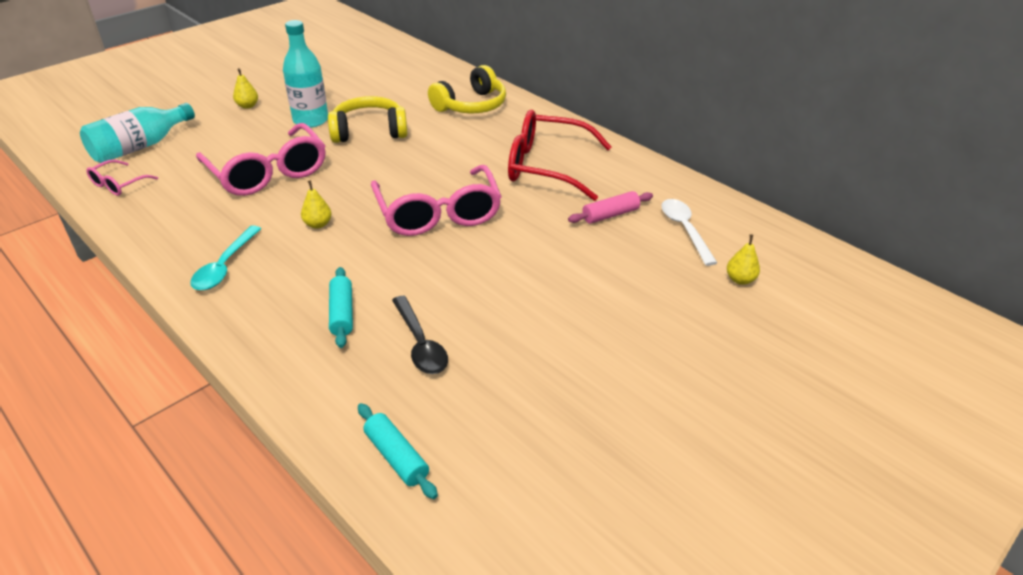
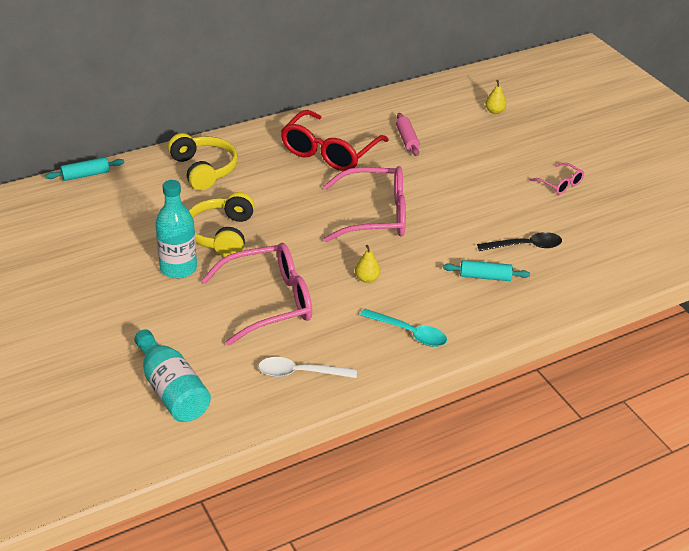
camera: 75 degrees left, 0 degrees up
(118, 184) = (246, 403): pink glasses -> pink glasses (560, 184)
(247, 106) = (119, 309): yellow pear -> none
(396, 456) = (620, 268): turquoise rolling pin -> turquoise rolling pin (86, 175)
(684, 230) = (436, 115): white spoon -> white spoon (300, 373)

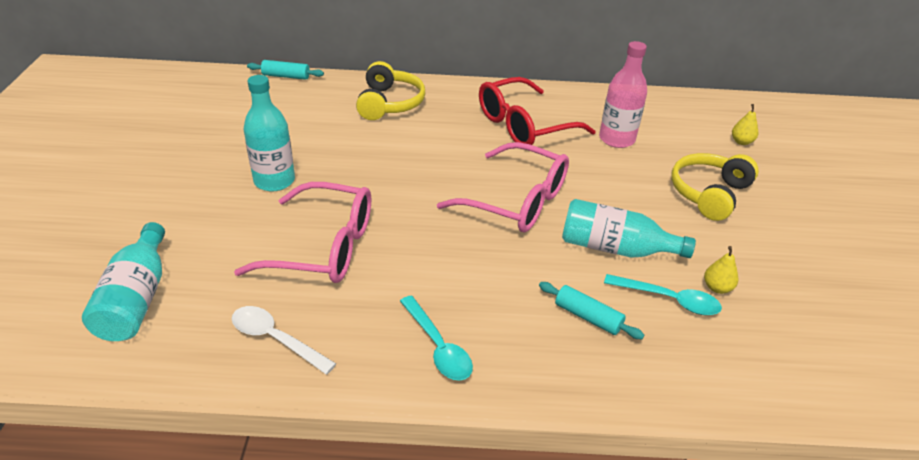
camera: 30 degrees right, 0 degrees up
(221, 234) = (346, 164): yellow headphones -> yellow headphones (709, 194)
(367, 279) = (447, 264): yellow pear -> yellow pear (717, 288)
(407, 140) = (616, 139): pink rolling pin -> pink bottle
(468, 224) = (615, 248): none -> turquoise bottle
(525, 246) = (669, 300): black spoon -> turquoise spoon
(560, 184) = (769, 244): pink glasses -> none

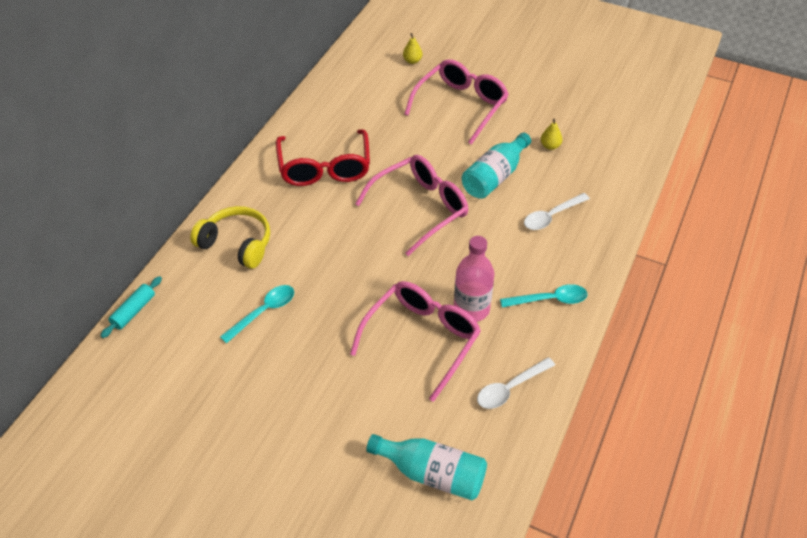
camera: 65 degrees left, 10 degrees up
(274, 181) = (316, 354): turquoise bottle -> none
(588, 317) = (551, 216): turquoise rolling pin -> white spoon
(616, 139) = (373, 123): pink bottle -> pink bottle (471, 309)
(669, 300) = (551, 172): turquoise spoon -> turquoise spoon (263, 312)
(709, 194) = (461, 105): yellow headphones -> pink glasses

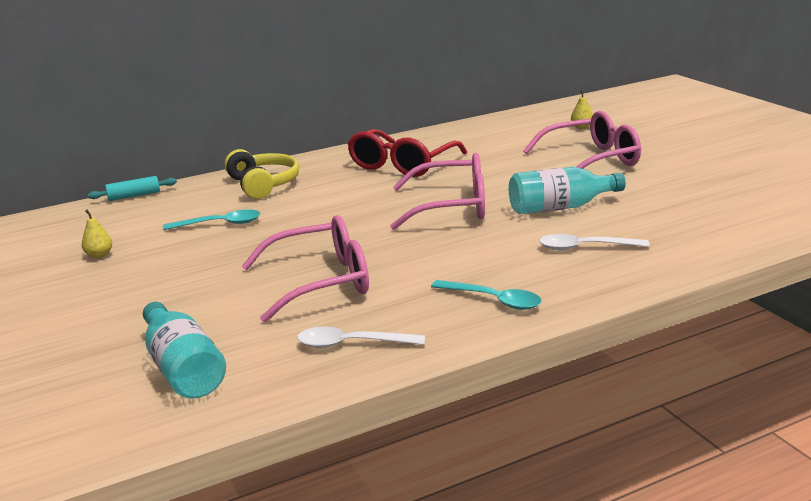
camera: 40 degrees right, 25 degrees down
(471, 309) = (400, 279): pink bottle -> none
(550, 146) = (655, 204): yellow pear -> yellow pear (99, 255)

